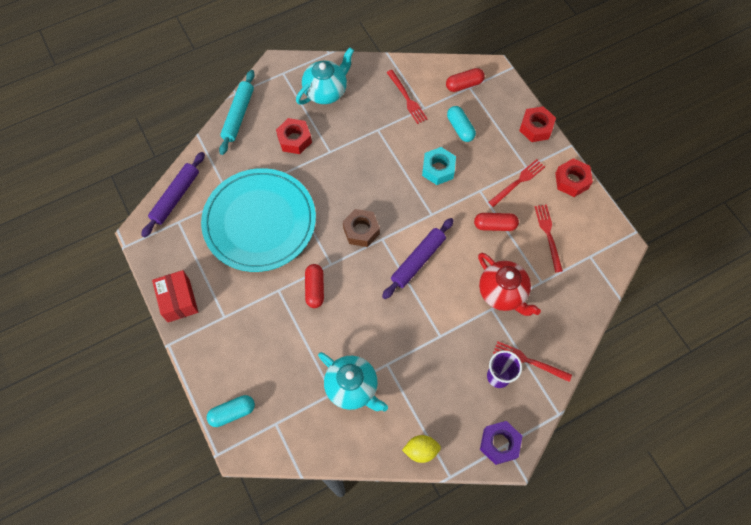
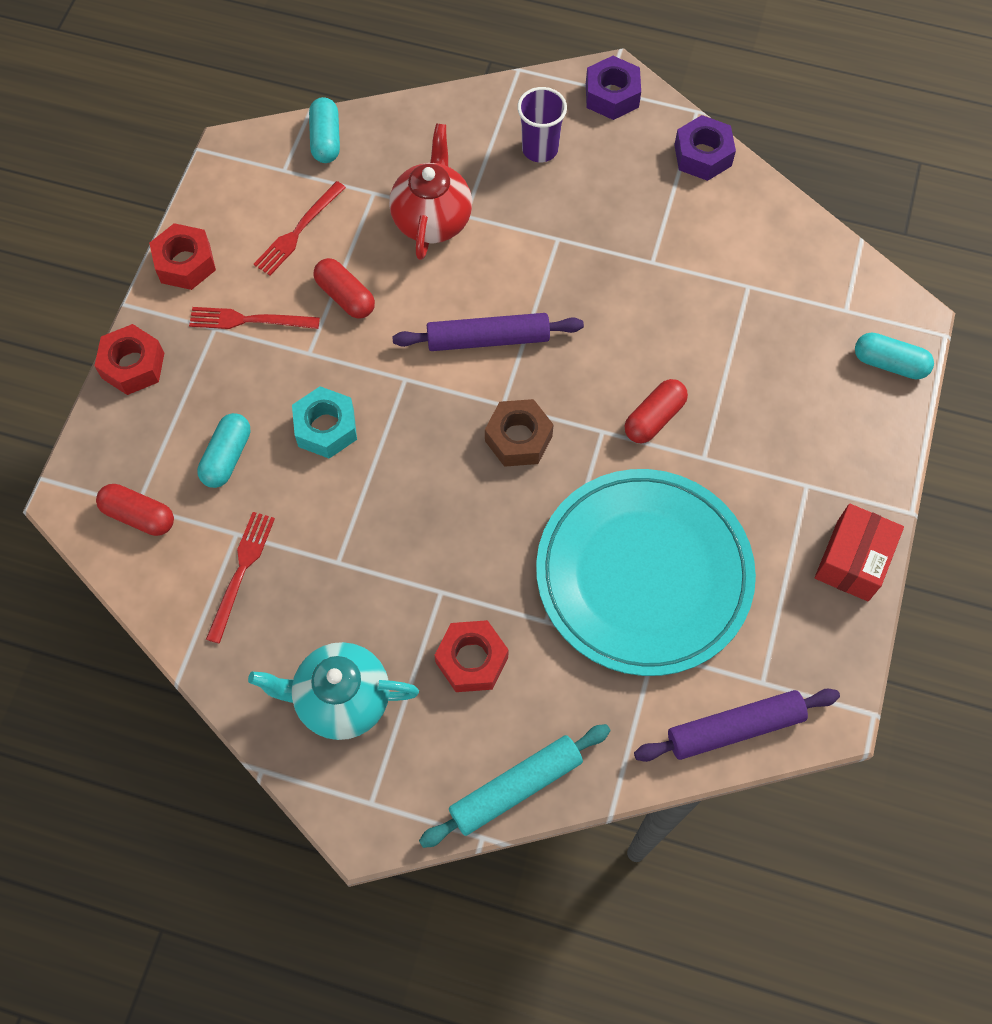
camera: 135 degrees left, 0 degrees up
(352, 387) = (718, 272): turquoise teapot -> none
(421, 450) = (703, 155): yellow lemon -> purple nut
(529, 361) = (489, 135): red fork -> none
(593, 288) = (326, 139): none -> turquoise capsule

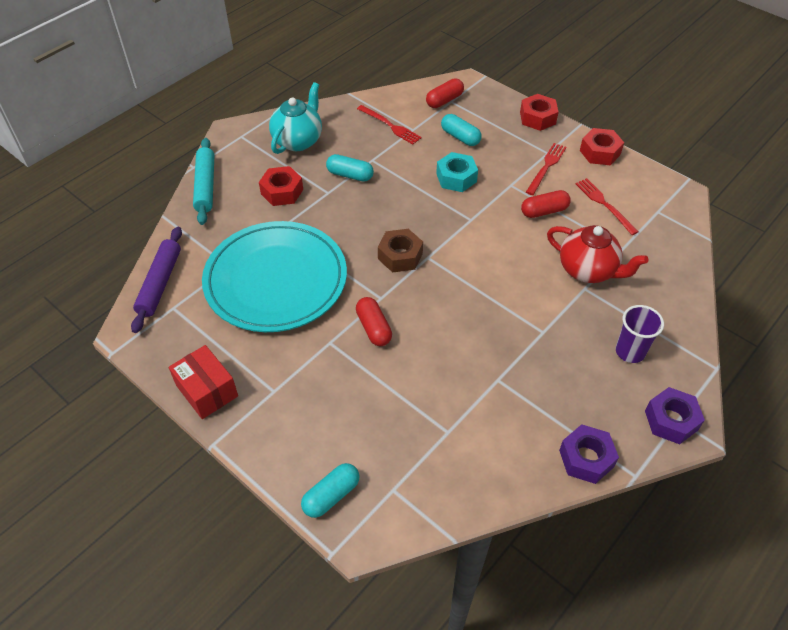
camera: 115 degrees right, 15 degrees down
(326, 139) = (678, 238): turquoise capsule -> turquoise capsule (350, 175)
(488, 339) = (479, 266): purple rolling pin -> none

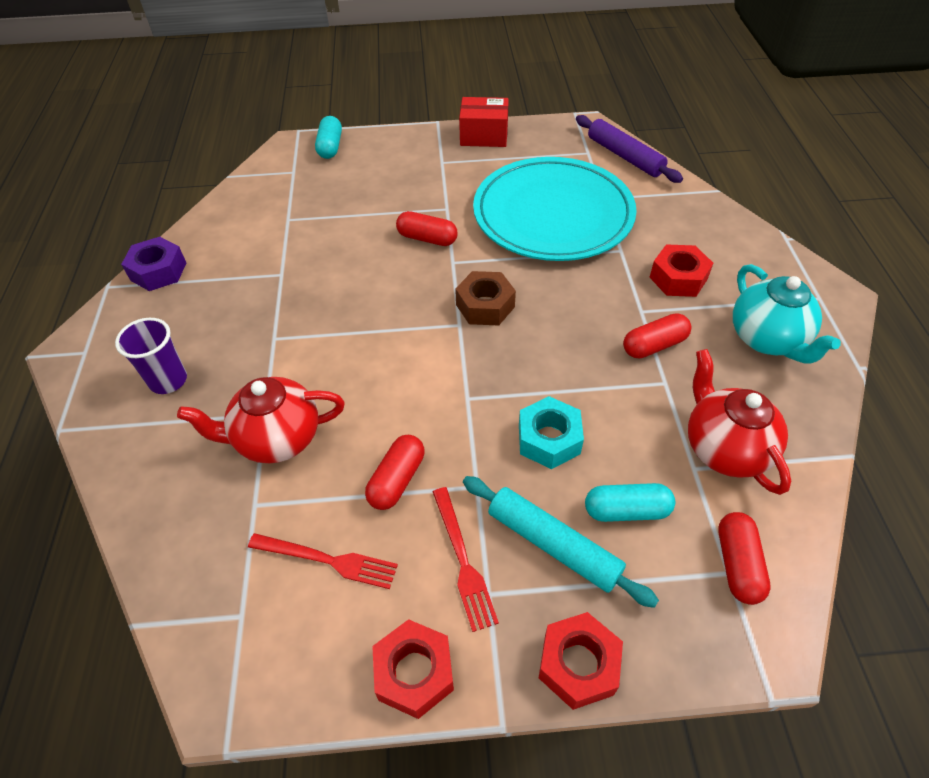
camera: 135 degrees right, 0 degrees up
(206, 186) = (742, 233): turquoise rolling pin -> turquoise rolling pin (553, 545)
(350, 175) = (654, 345): turquoise capsule -> red capsule
(390, 126) = (724, 448): red fork -> red teapot
(671, 420) = (92, 346): purple nut -> none

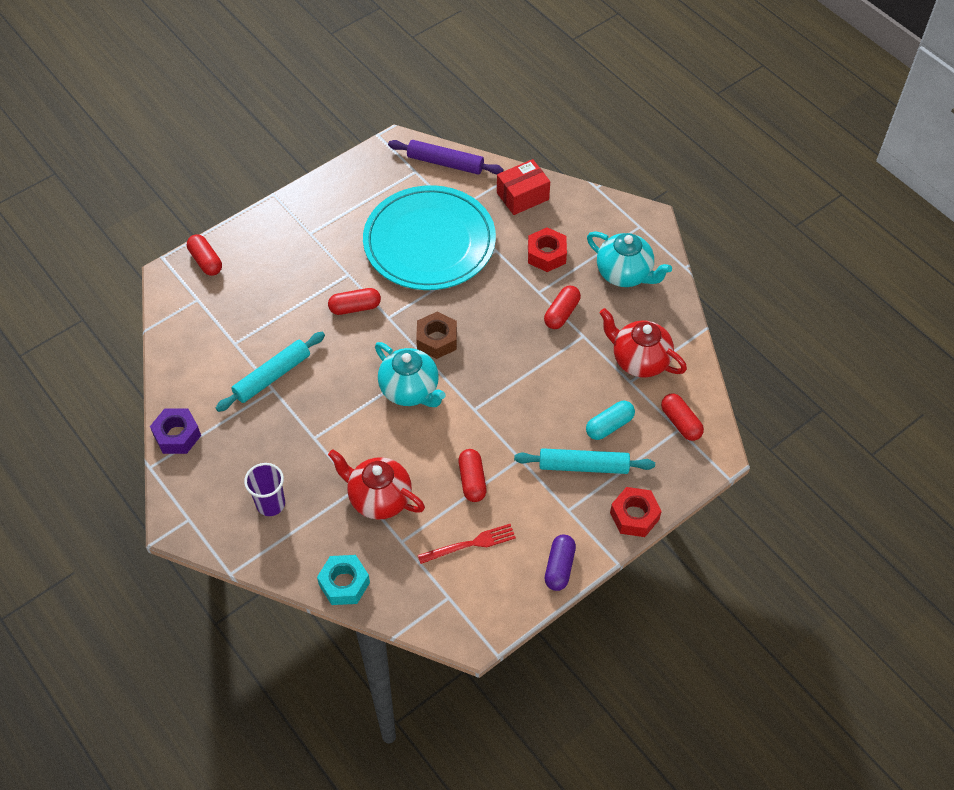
camera: 35 degrees left, 5 degrees up
(277, 439) = (379, 498): red teapot -> red teapot turned 75 degrees clockwise
(292, 262) = (272, 376): none -> turquoise rolling pin
(330, 147) = (206, 261): turquoise capsule -> red capsule
(413, 342) = (410, 390): none -> turquoise teapot
(414, 672) = (559, 567): red nut -> purple capsule
(463, 561) = (542, 502): red fork -> none
(484, 136) = (323, 192): red box -> red box (522, 196)
(549, 439) = (540, 408): turquoise nut -> turquoise nut (344, 584)

